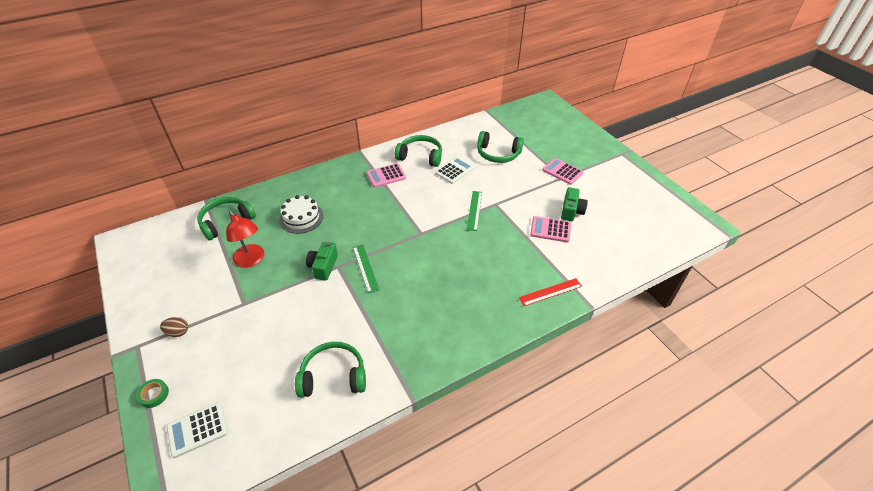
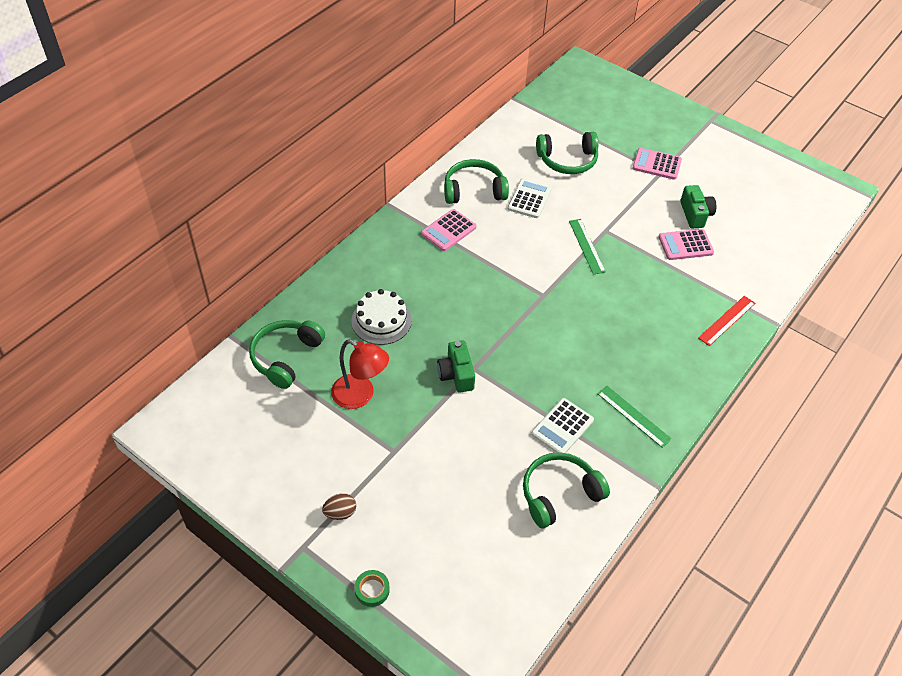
camera: 25 degrees left, 5 degrees up
(197, 430) = (453, 605): white calculator -> white calculator (562, 427)
(365, 268) = (507, 359): green ruler -> green ruler (633, 416)

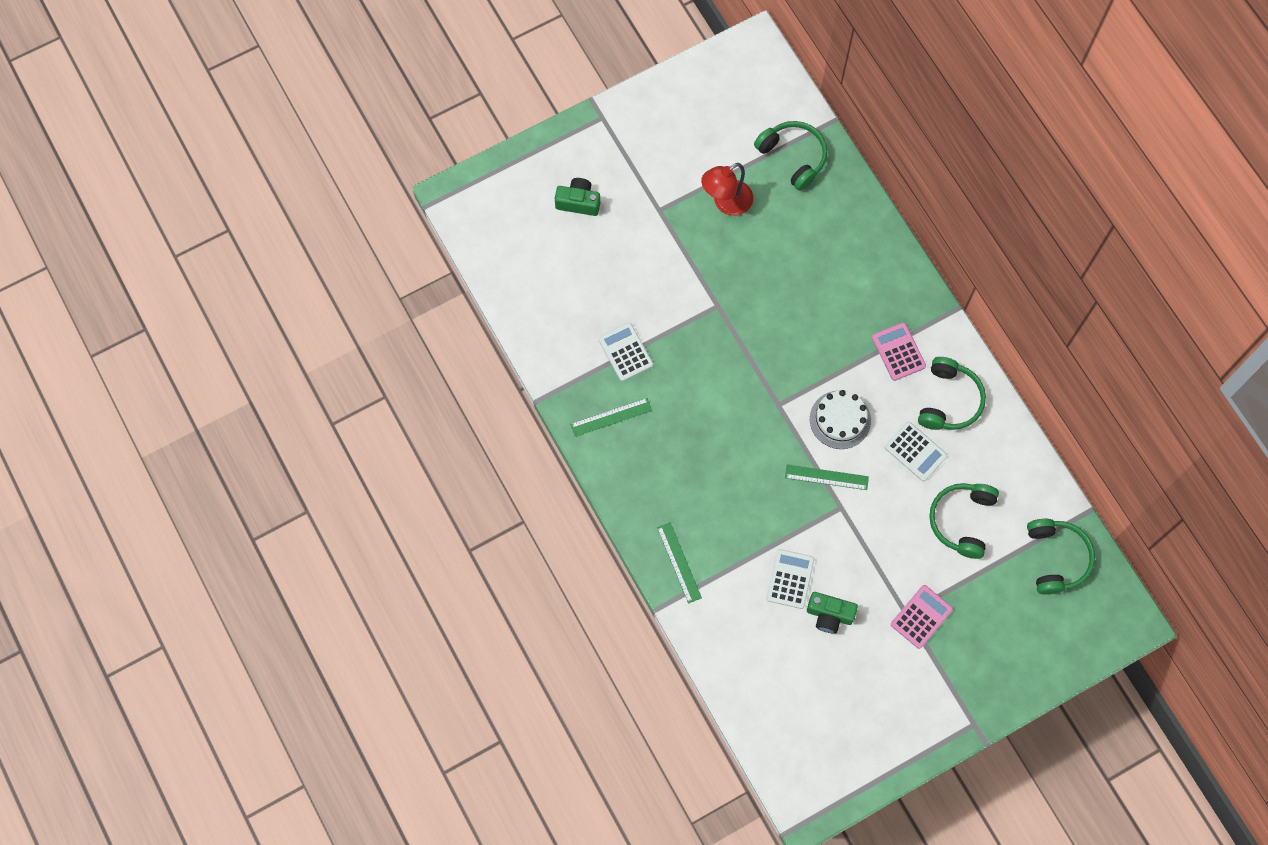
camera: 115 degrees right, 20 degrees up
(340, 513) = (620, 152): brown egg -> none
(372, 590) = (546, 153): green tape -> none
(381, 320) = (804, 248): white cake -> white cake (840, 419)
(456, 374) = (717, 288): green camera -> green camera (578, 202)
(559, 494) = (564, 320): green headphones -> green headphones (1056, 558)
(685, 245) = (790, 579): pink calculator -> white calculator
(727, 320) = (679, 562): red ruler -> green ruler

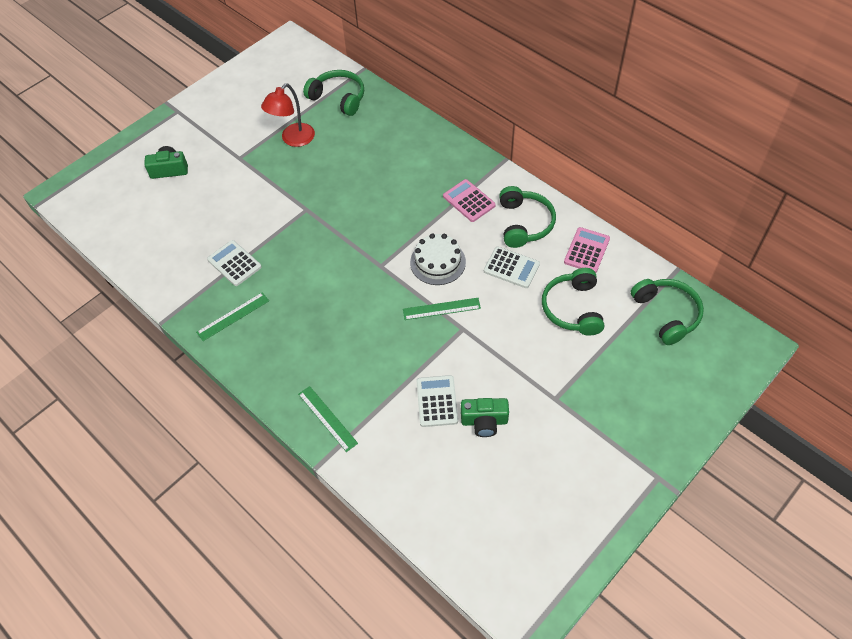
camera: 15 degrees left, 15 degrees down
(921, 617) = (569, 397): pink calculator -> pink calculator (586, 250)

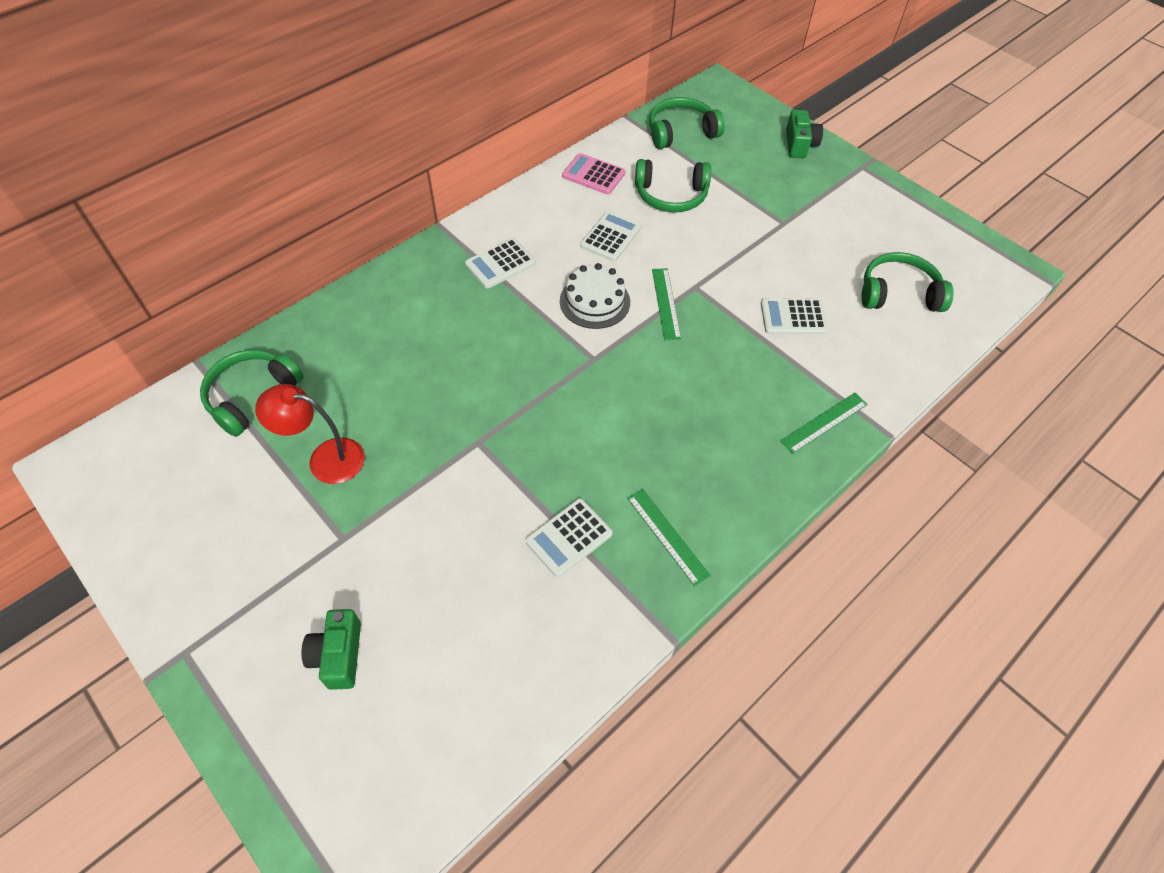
camera: 90 degrees left, 0 degrees up
(293, 139) = (325, 459): red lamp -> red lamp turned 150 degrees clockwise
(469, 201) = (500, 264): pink calculator -> white calculator
(484, 421) = (815, 280): green camera -> green camera (799, 144)
(524, 223) = (546, 219): green headphones -> green headphones (898, 293)

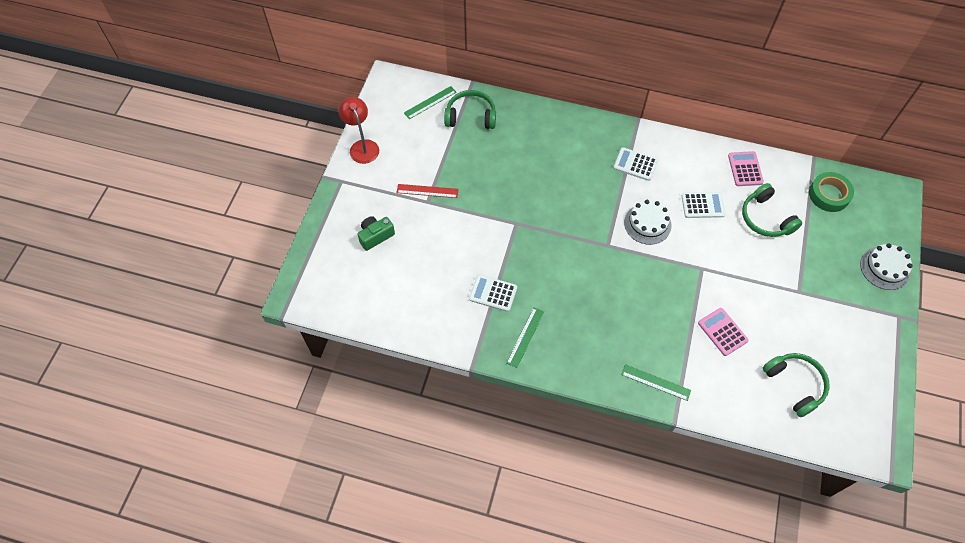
camera: 60 degrees right, 5 degrees up
(324, 528) = (427, 191): none -> red ruler
(325, 459) = (461, 167): red lamp -> red lamp (362, 146)
(666, 303) = (676, 260): green ruler -> green ruler (430, 102)
(681, 132) = (829, 195): green headphones -> green tape
(793, 317) = (722, 332): white calculator -> pink calculator
(799, 144) = (884, 268): green camera -> white cake

